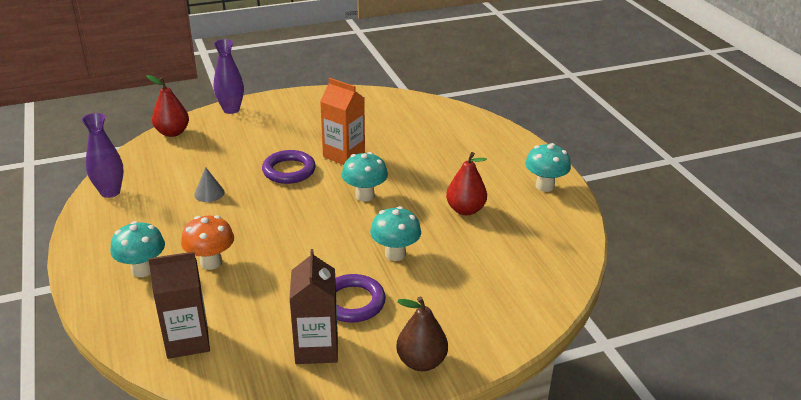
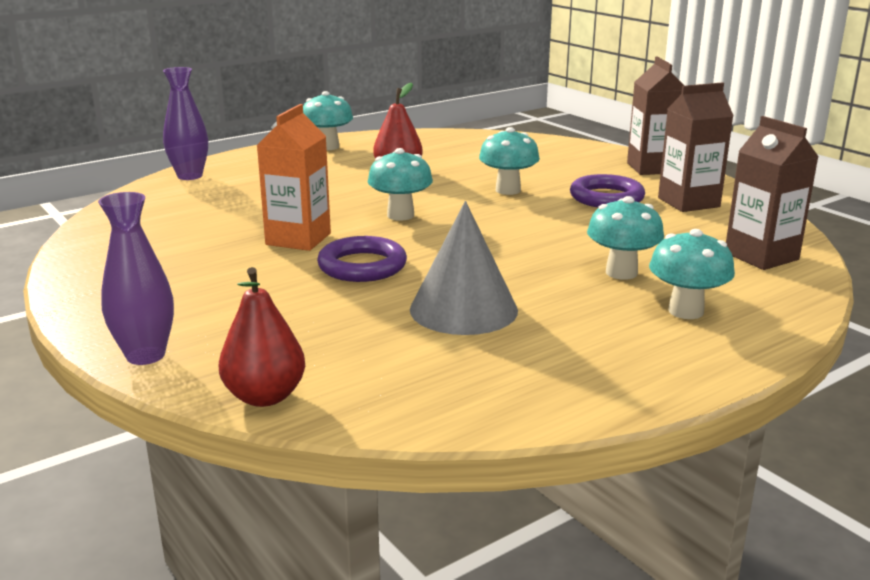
camera: 105 degrees left, 10 degrees down
(110, 192) = (525, 399): purple vase -> purple vase (190, 176)
(209, 193) = (463, 309): grey cone -> grey cone, size x2.04
(211, 262) = (621, 273): orange mushroom -> turquoise mushroom
(421, 362) = (652, 168): brown pear -> brown carton

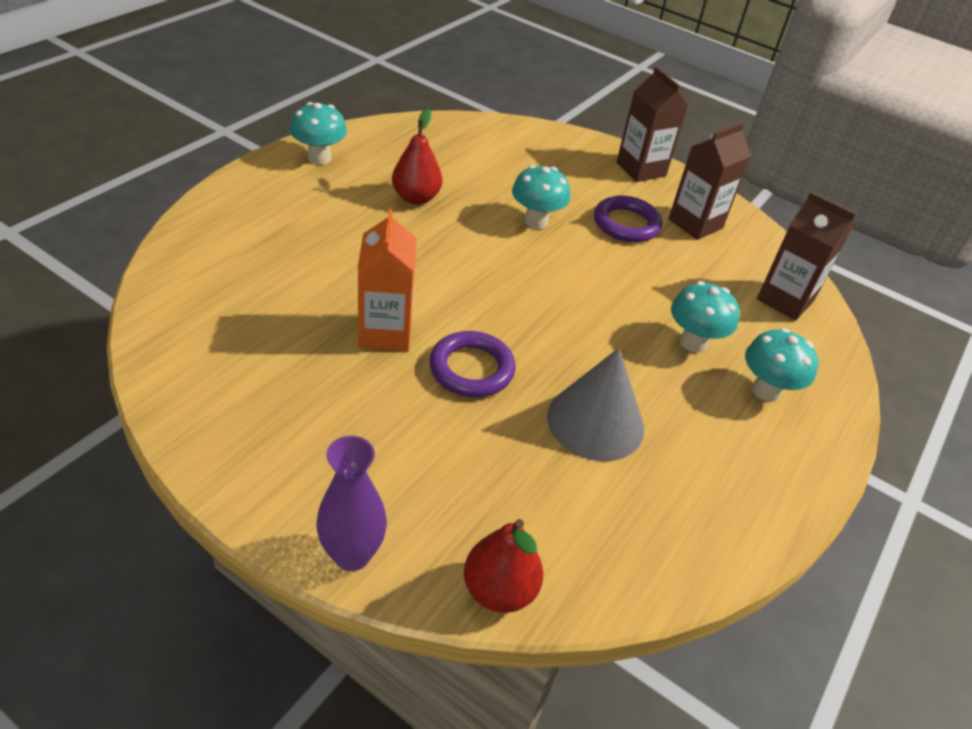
camera: 25 degrees left, 20 degrees up
(190, 176) = (201, 230): purple vase -> none
(400, 215) = (460, 277): turquoise mushroom -> none

